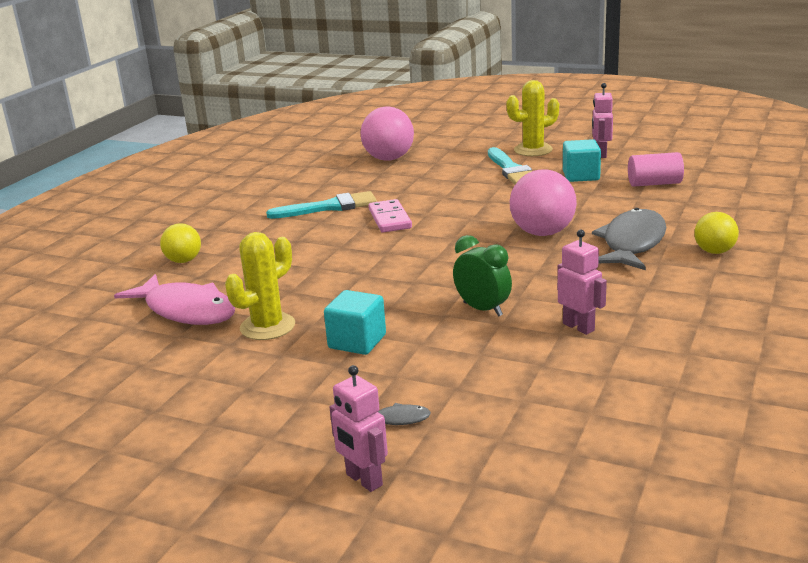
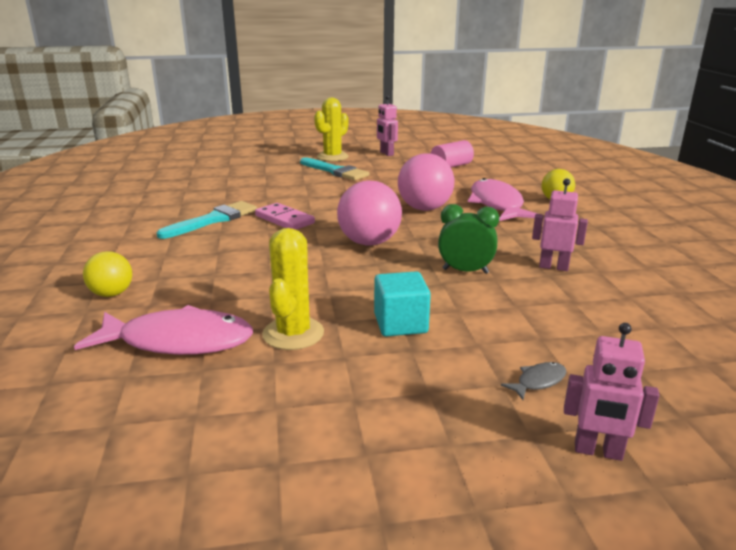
camera: 35 degrees left, 0 degrees up
(389, 159) = (219, 177): pink ball -> pink ball (369, 242)
(581, 176) = (393, 168): turquoise cube -> none
(632, 243) = (497, 204): grey fish -> pink fish

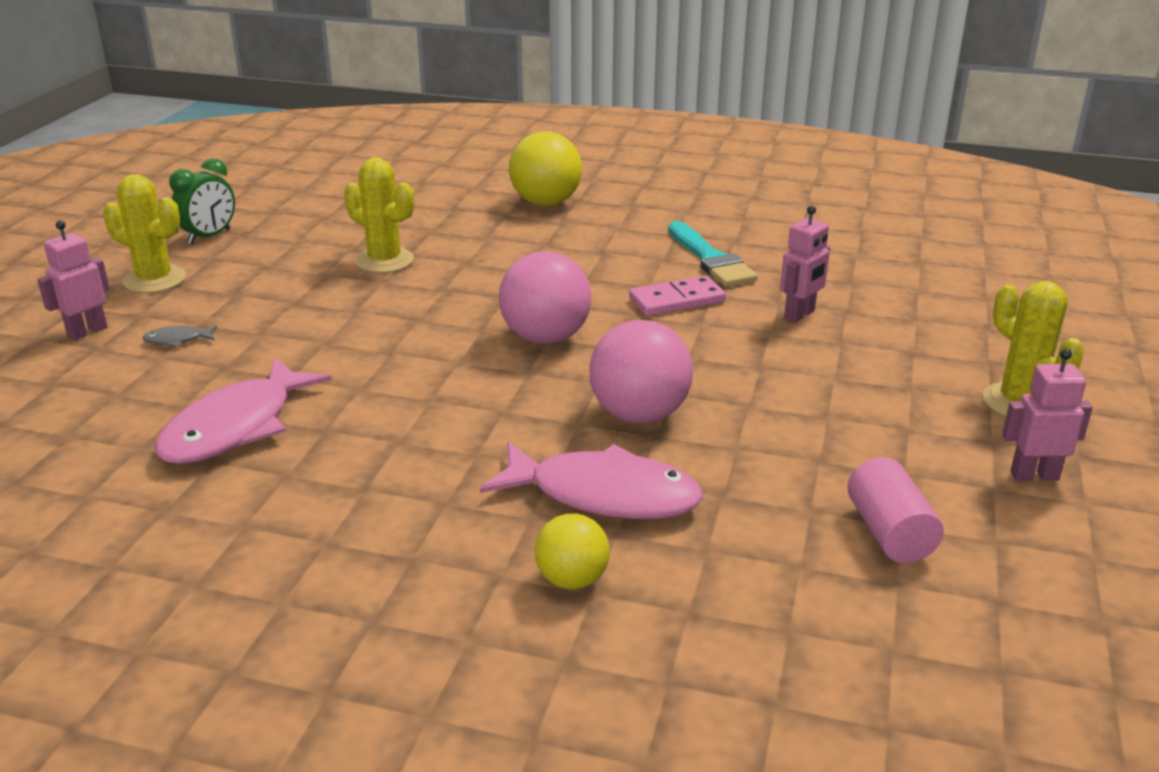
camera: 115 degrees right, 5 degrees up
(112, 294) = (546, 203): yellow ball -> yellow ball, size x1.67
(178, 341) = (428, 220): pink fish -> pink fish (236, 427)
(335, 171) = (906, 383): turquoise brush -> none
(400, 324) = (339, 308): turquoise cube -> none
(454, 470) = (155, 280): none -> yellow cactus
(465, 271) = (399, 375): green clock -> green clock (209, 237)
(538, 381) = (177, 340): grey fish -> grey fish turned 90 degrees clockwise
(553, 267) = (337, 442): pink robot -> pink robot (800, 315)

